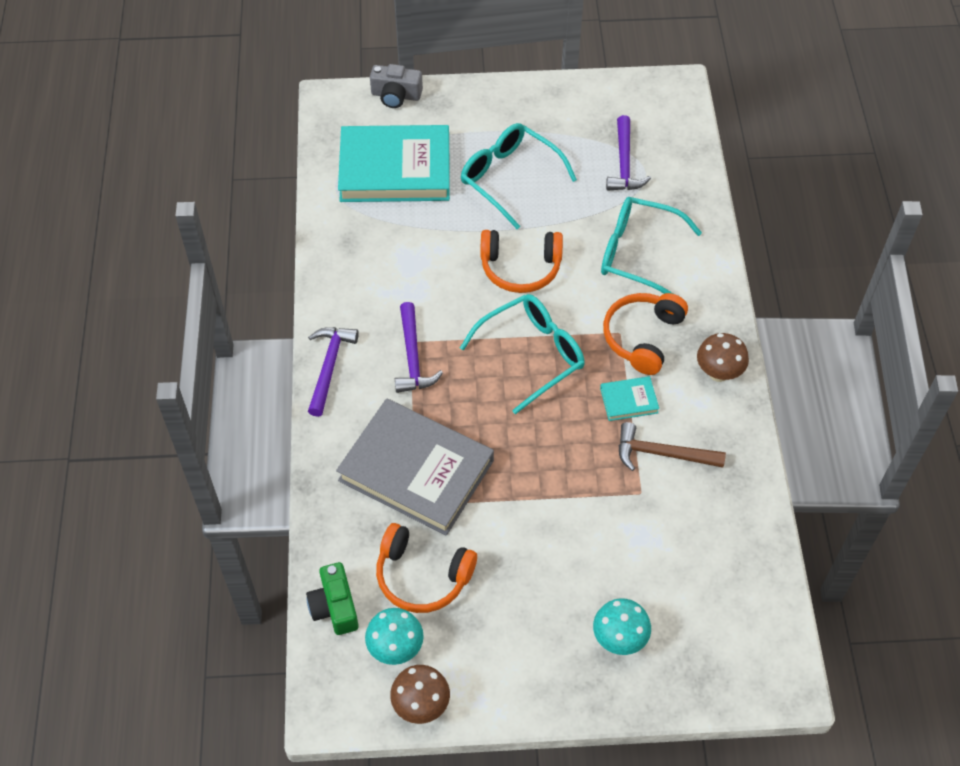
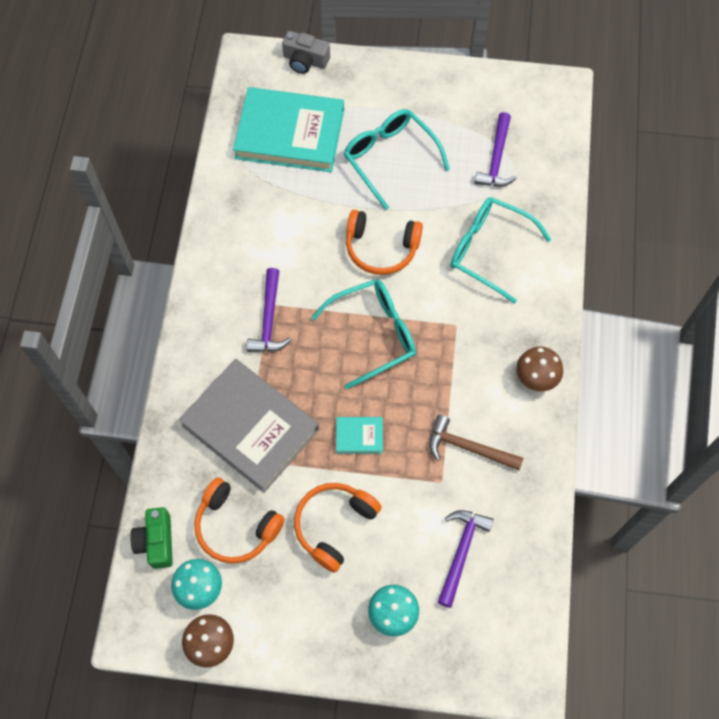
camera: 10 degrees right, 10 degrees up
(329, 367) = (195, 317): purple hammer -> purple hammer (461, 552)
(629, 400) = (450, 392): turquoise book -> turquoise book (359, 436)
(643, 337) = (476, 333): orange headphones -> orange headphones (334, 525)

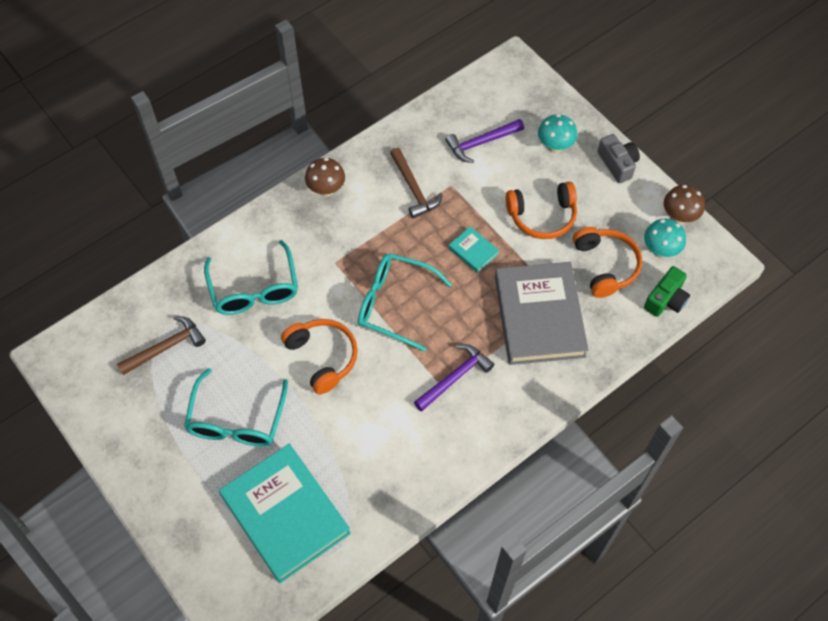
camera: 135 degrees left, 5 degrees down
(305, 60) = (198, 575): grey camera -> grey camera (617, 164)
(496, 159) = (166, 347): purple hammer -> brown hammer

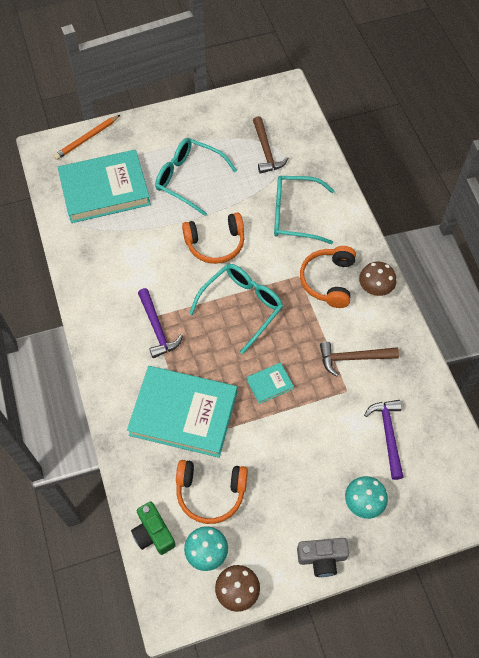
camera: 110 degrees right, 0 degrees up
(207, 576) = (87, 139): none -> orange pencil
(539, 316) = (183, 413): grey book -> turquoise book
(542, 216) = (285, 458): orange headphones -> orange headphones (328, 281)

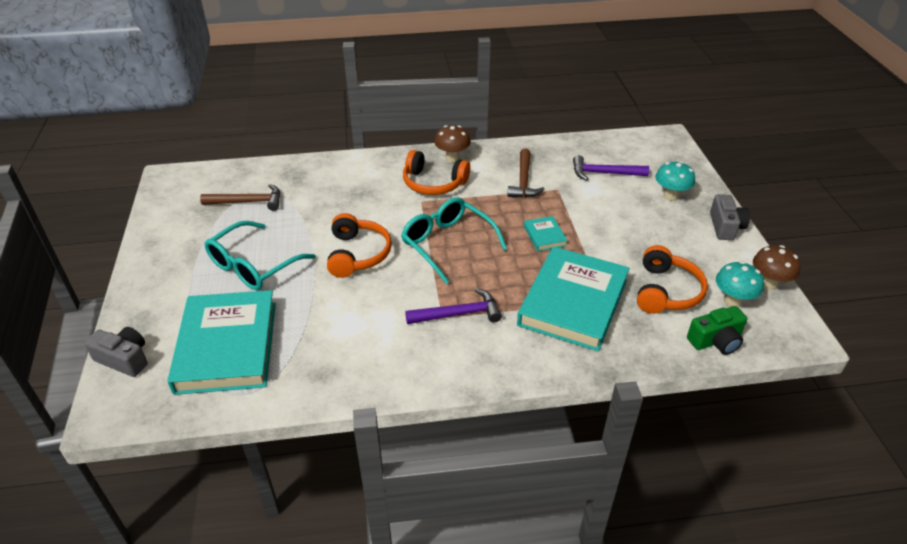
camera: 80 degrees left, 20 degrees down
(87, 139) = (124, 359): orange pencil -> grey camera
(294, 215) = (344, 194): turquoise glasses -> none

